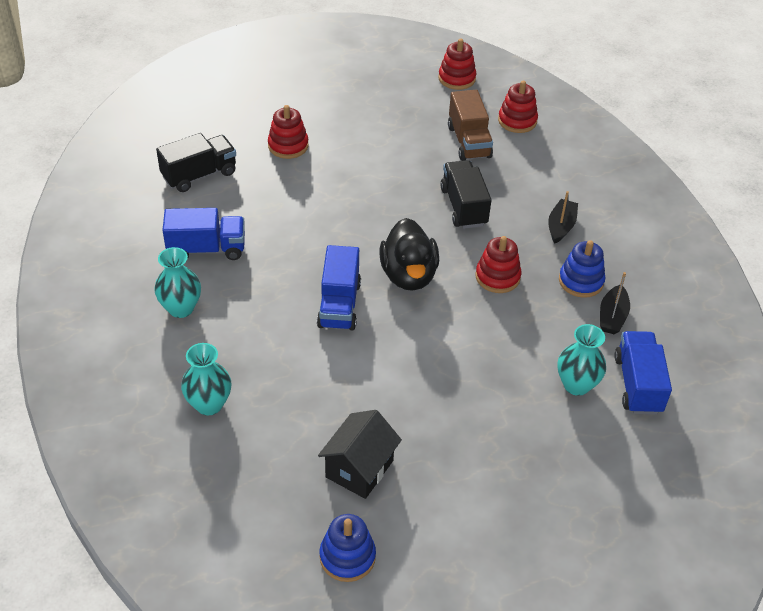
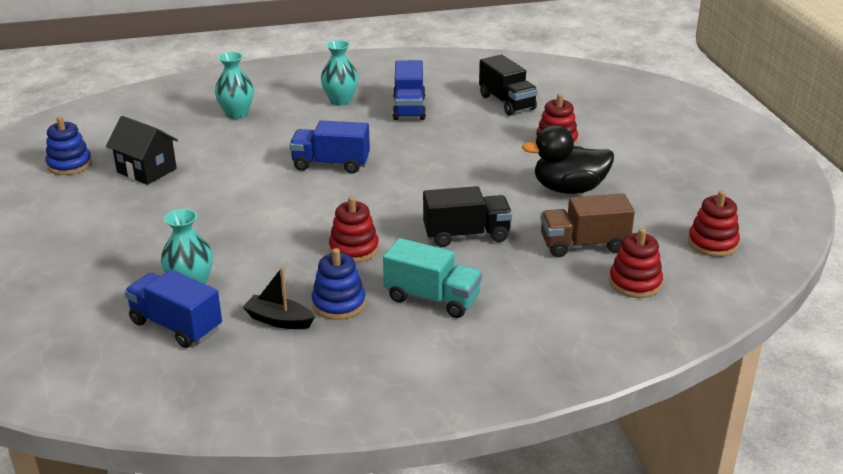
camera: 95 degrees right, 15 degrees down
(408, 275) = (364, 199): black duck -> black duck (569, 189)
(561, 226) = (432, 298): black boat -> turquoise truck
(637, 384) = (176, 326): blue truck -> blue truck turned 150 degrees counterclockwise

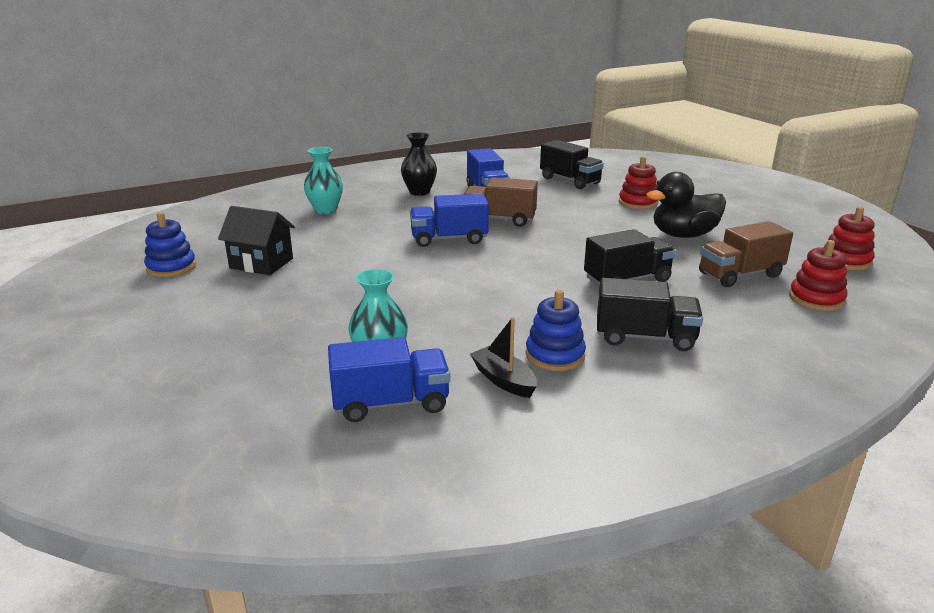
camera: 15 degrees left, 5 degrees down
(176, 326) = (391, 403): blue truck -> blue truck turned 150 degrees clockwise
(279, 320) = (504, 380): black boat -> black boat turned 45 degrees clockwise
(340, 101) = (419, 192): turquoise vase -> black vase
(354, 249) = (529, 305): red stacking toy -> none
(396, 146) = (499, 219): none -> brown truck
(432, 298) = (645, 337): turquoise truck -> black truck

